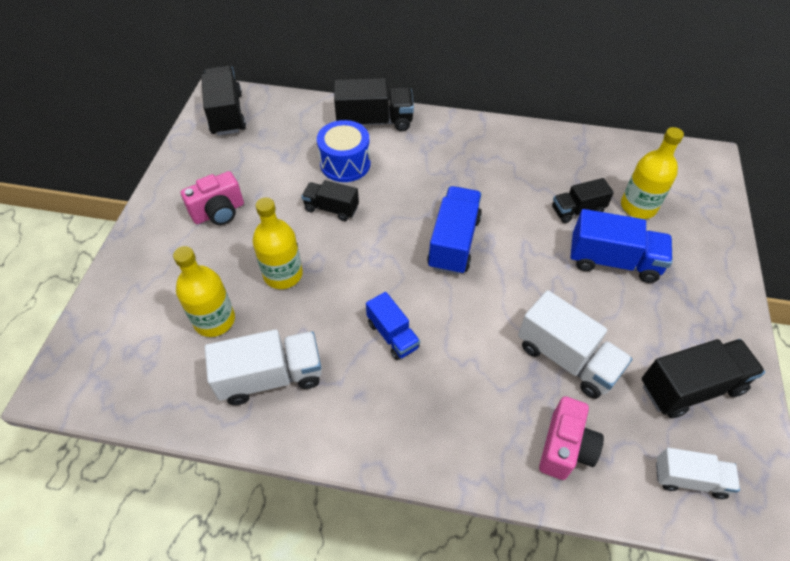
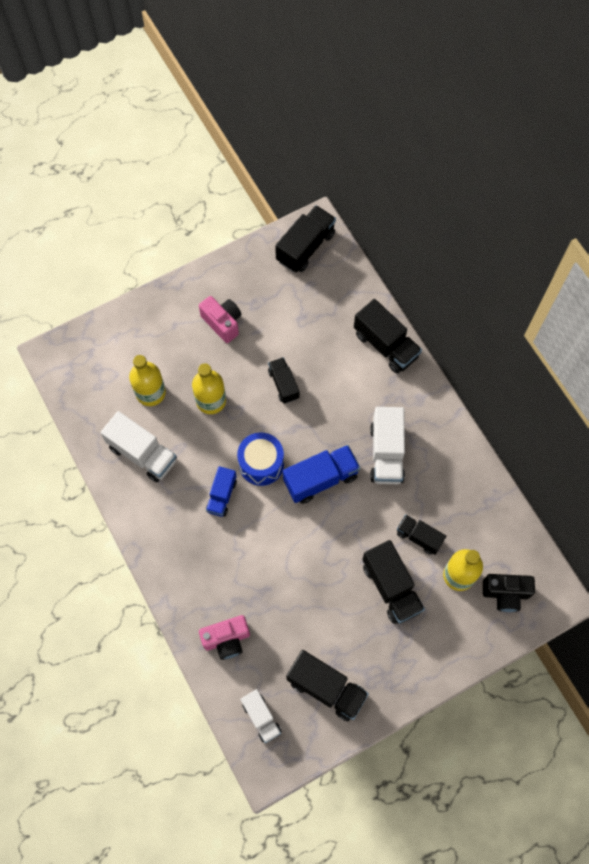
camera: 50 degrees right, 15 degrees up
(219, 212) = (222, 323): pink camera -> pink camera turned 150 degrees counterclockwise
(345, 163) = (329, 360): blue drum -> blue drum (261, 464)
(566, 358) = (287, 604): white truck -> white truck (386, 453)
(613, 261) = (391, 587): blue truck -> black truck
(680, 188) = (505, 594): none -> black camera

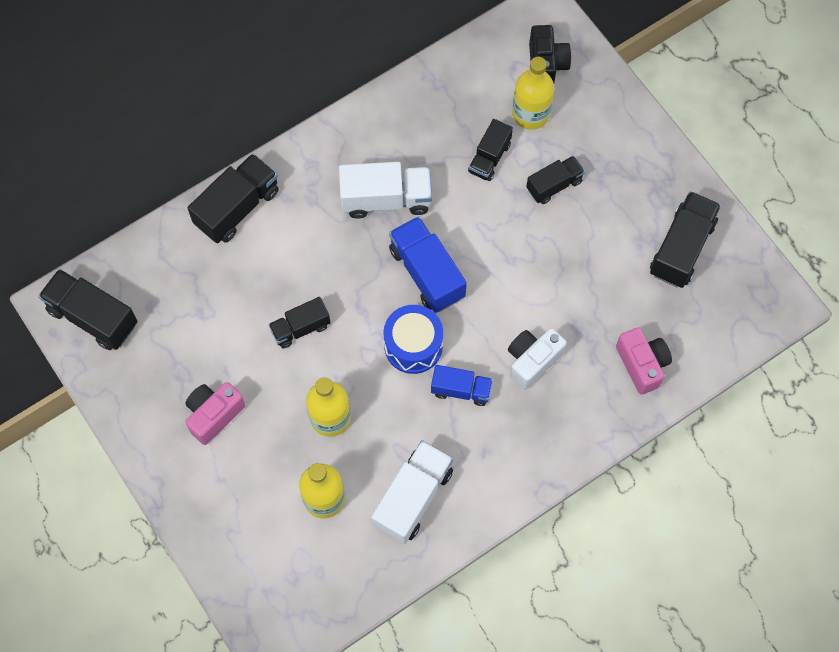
camera: 95 degrees left, 0 degrees up
(239, 552) = (532, 361): none -> white camera
(261, 717) = (726, 316): white truck -> none
(391, 587) = (554, 185): black truck -> black truck, size x0.62

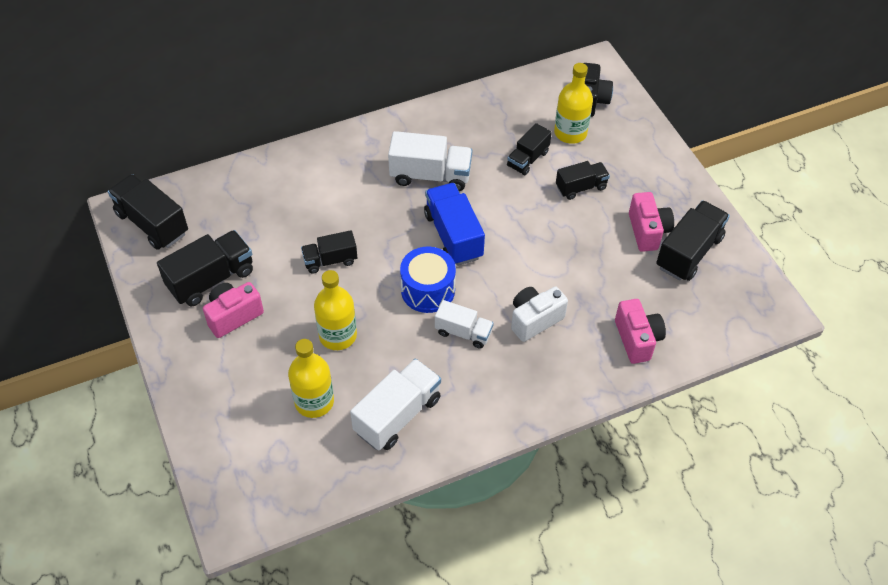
camera: 10 degrees right, 15 degrees down
(237, 208) = (301, 162): black truck -> black truck (211, 279)
(461, 390) = (463, 332): blue truck -> white truck
(634, 229) = (647, 231): none -> pink camera

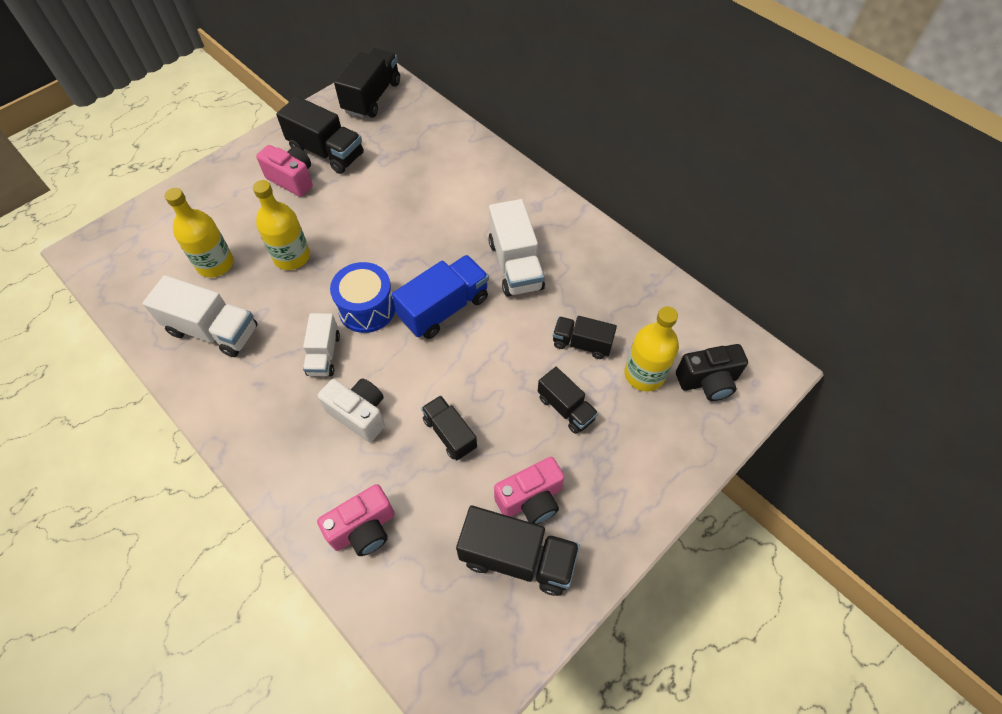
camera: 70 degrees right, 5 degrees up
(330, 260) = (376, 223): black truck -> black truck (450, 433)

